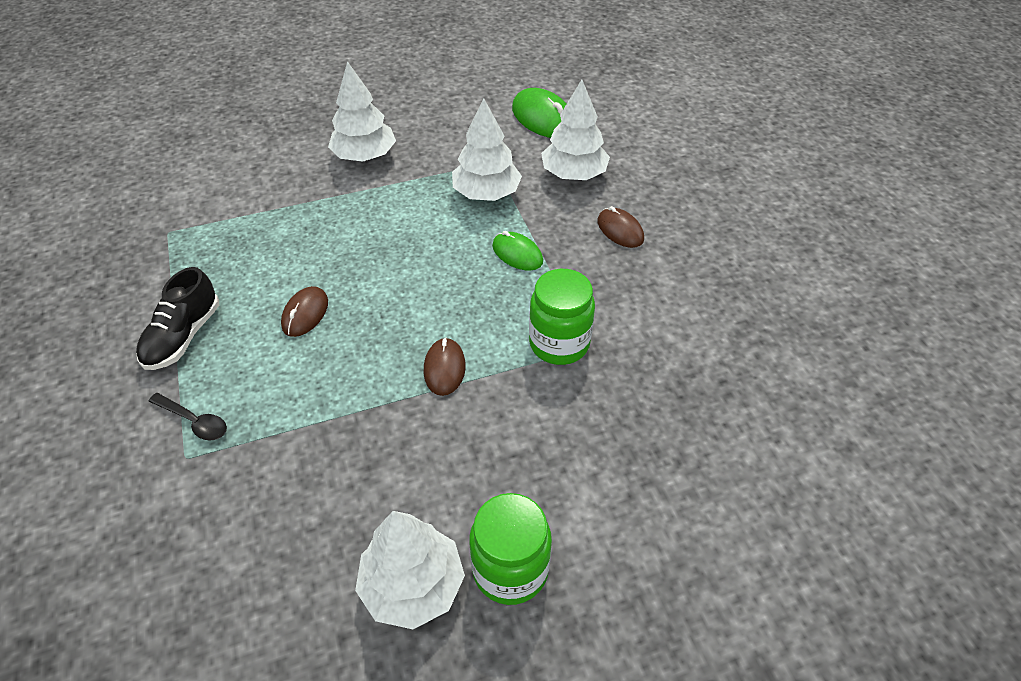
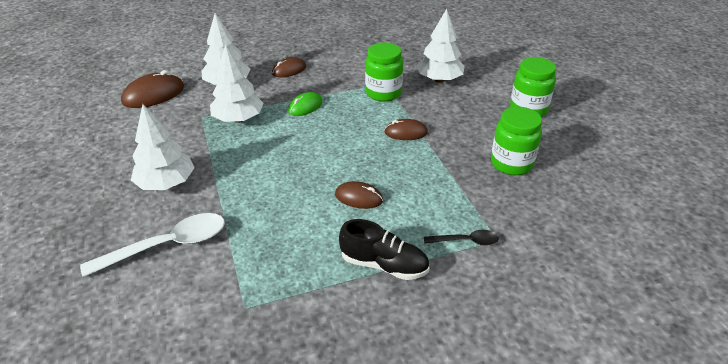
camera: 90 degrees left, 10 degrees down
(194, 421) = (466, 241): black spoon -> black spoon turned 60 degrees clockwise
(267, 172) = (167, 246): none -> white spoon
(345, 507) = (511, 163): none -> green jar
(413, 585) = (547, 137): white tree -> white tree (439, 80)
(543, 118) = (153, 95): green mouse -> brown mouse

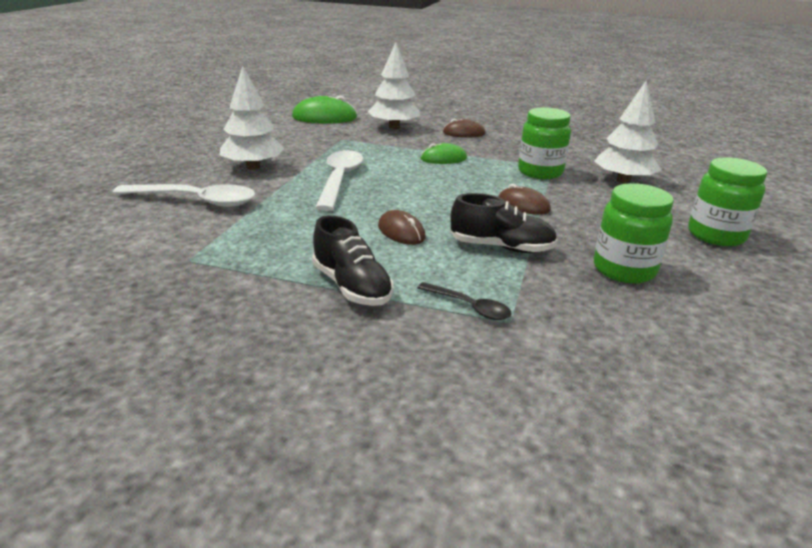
camera: 35 degrees right, 10 degrees down
(153, 95) = (324, 117): brown mouse -> green mouse
(238, 119) = (369, 149): white tree -> none
(256, 165) = (339, 180): none -> white spoon
(432, 179) = (501, 247): none -> black shoe

